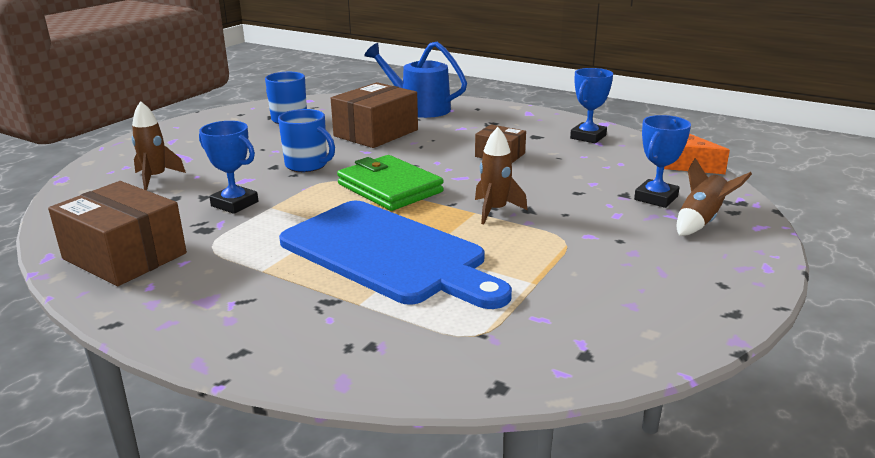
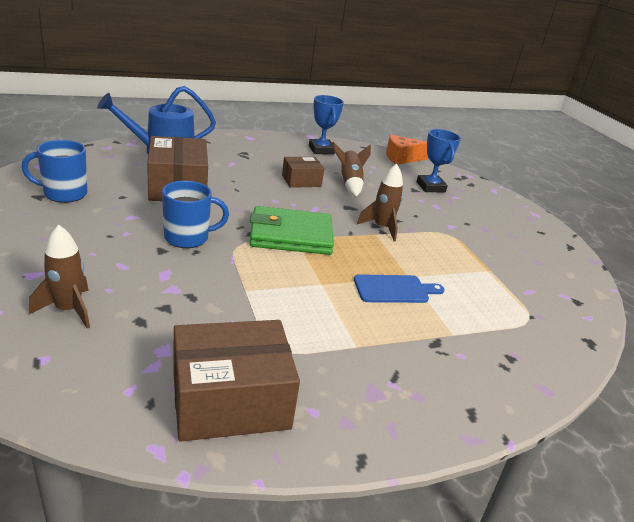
camera: 55 degrees left, 5 degrees up
(234, 204) = (209, 301): blue trophy -> none
(388, 254) = (394, 289): blue cutting board -> blue cutting board, size x0.43
(701, 221) = (472, 196): brown rocket -> brown rocket (349, 183)

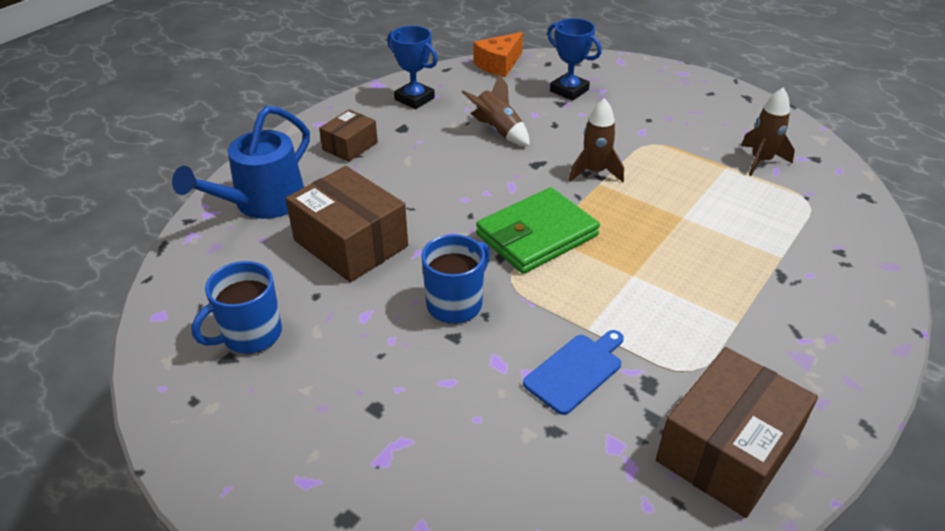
camera: 30 degrees left, 10 degrees up
(68, 310) = (479, 469): brown rocket -> brown rocket (761, 161)
(301, 181) = (453, 156): brown box -> brown box (350, 146)
(394, 289) = (689, 240): blue cutting board -> blue cutting board (575, 371)

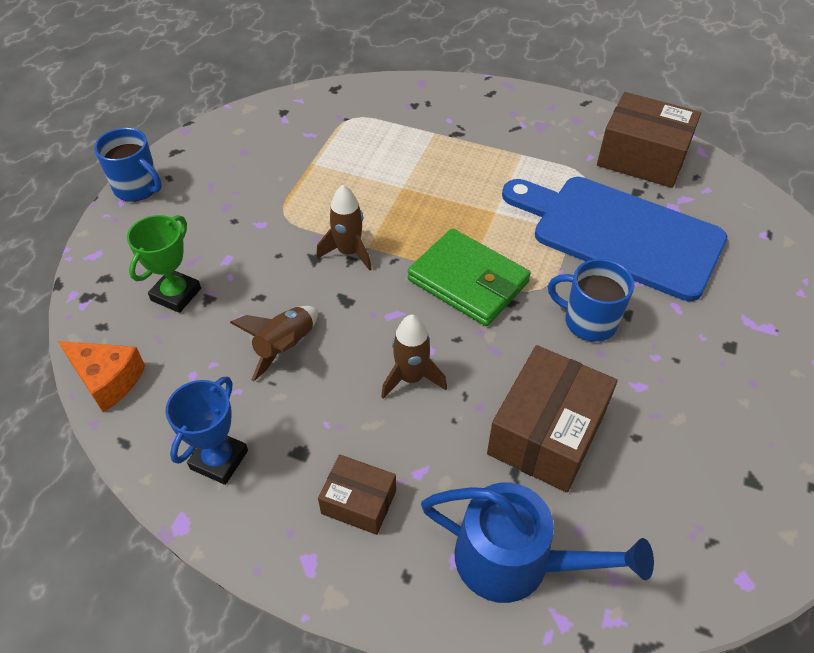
camera: 105 degrees left, 10 degrees up
(250, 335) = (716, 474): blue mug -> blue mug (137, 188)
(569, 90) = (176, 294): blue trophy -> green trophy
(575, 371) = (620, 234): blue cutting board -> blue cutting board, size x2.32
(761, 161) = (296, 143): brown rocket -> brown rocket (411, 378)

